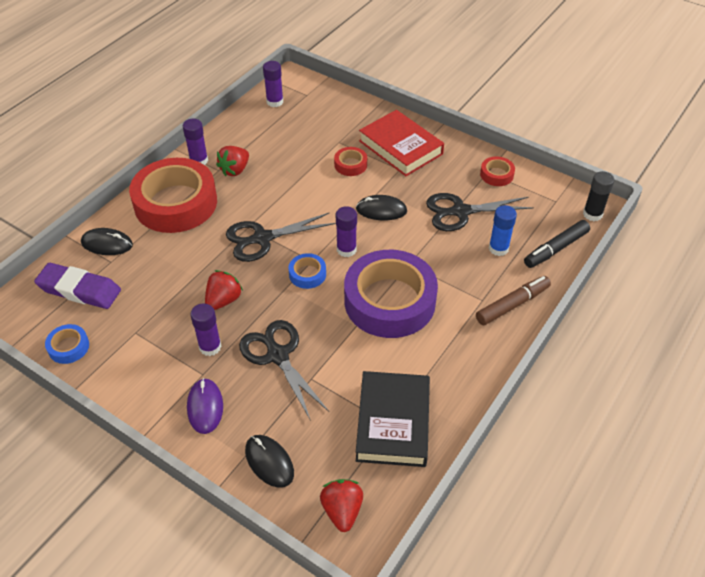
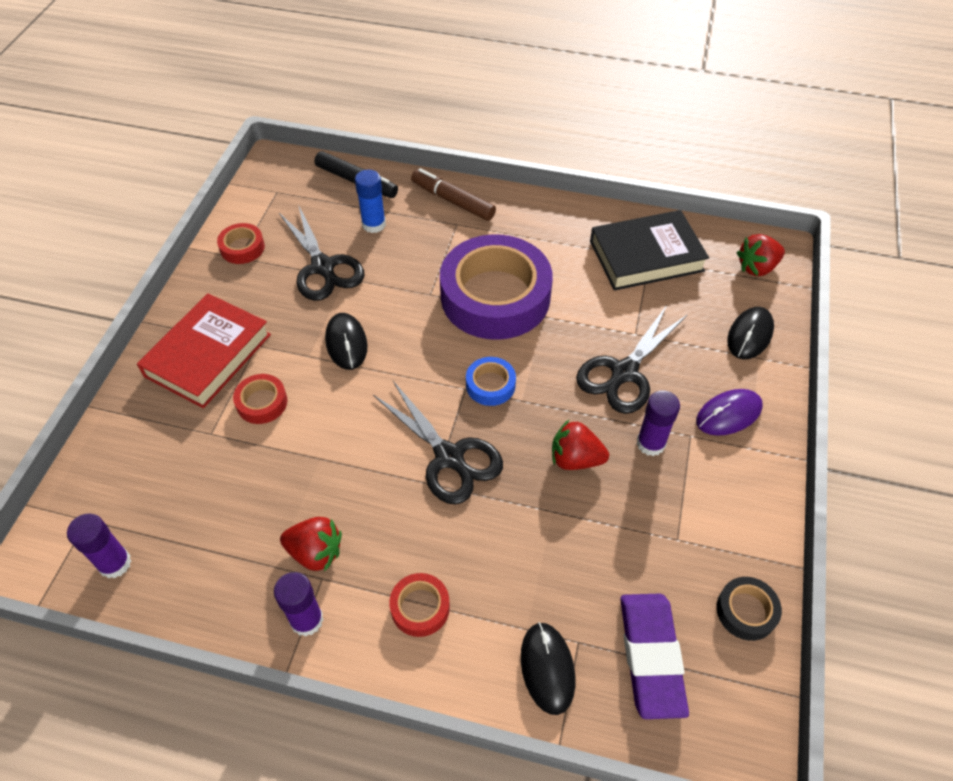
camera: 110 degrees left, 5 degrees up
(68, 347) = (746, 611): blue tape -> black tape
(176, 203) = (420, 607): red tape -> red tape, size x0.42
(346, 249) = (432, 358): purple glue stick -> none
(592, 214) = (290, 162): black glue stick -> none

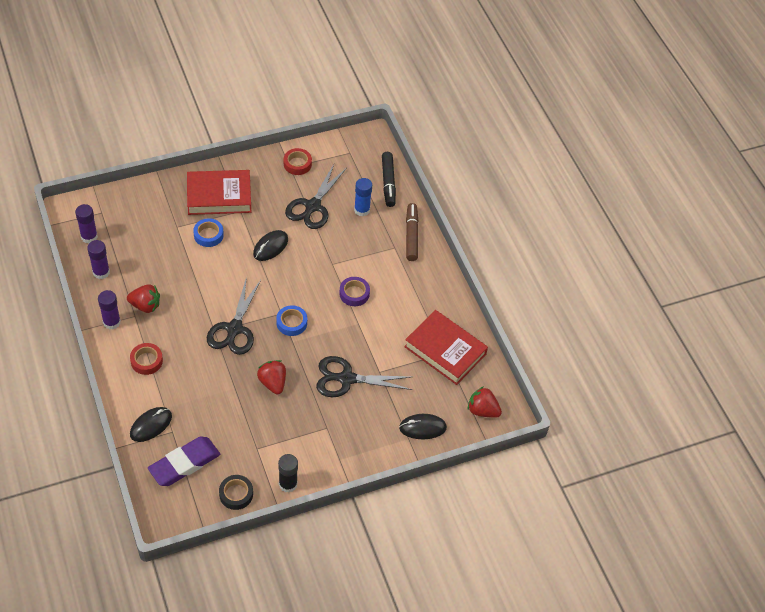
camera: 50 degrees right, 0 degrees up
(262, 402) = (208, 235): red tape -> blue tape
(315, 552) = (145, 306): red strawberry -> red strawberry turned 60 degrees counterclockwise
(495, 296) = (354, 294): purple tape -> purple tape, size x0.42
(646, 256) = (445, 350): black book -> red book
(650, 443) = (307, 412): purple glue stick -> purple glue stick (101, 272)
(728, 414) = (355, 439): purple mouse -> none
(762, 532) = (288, 484): none -> black glue stick

